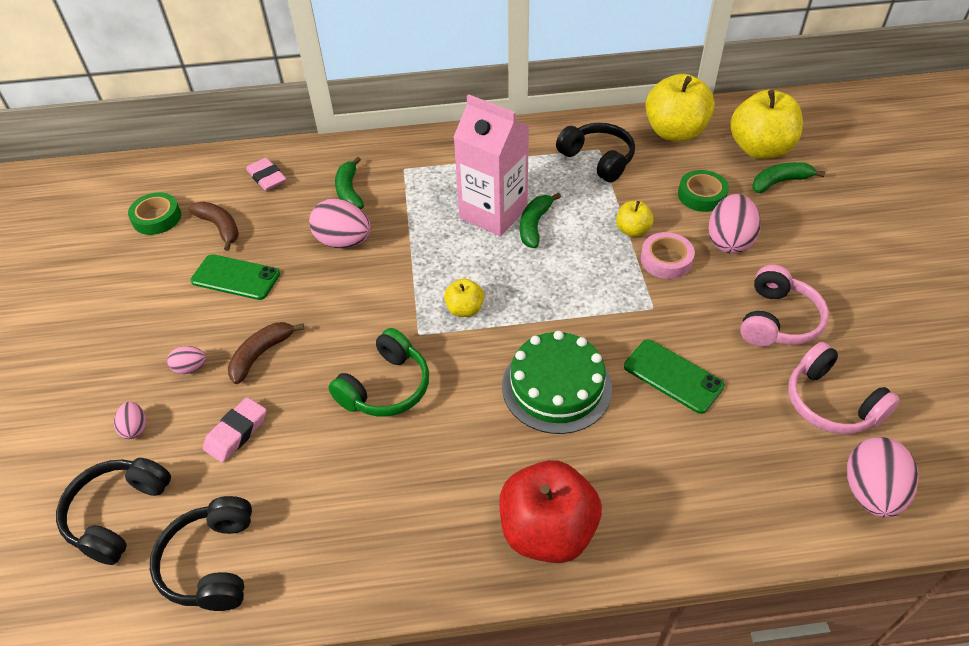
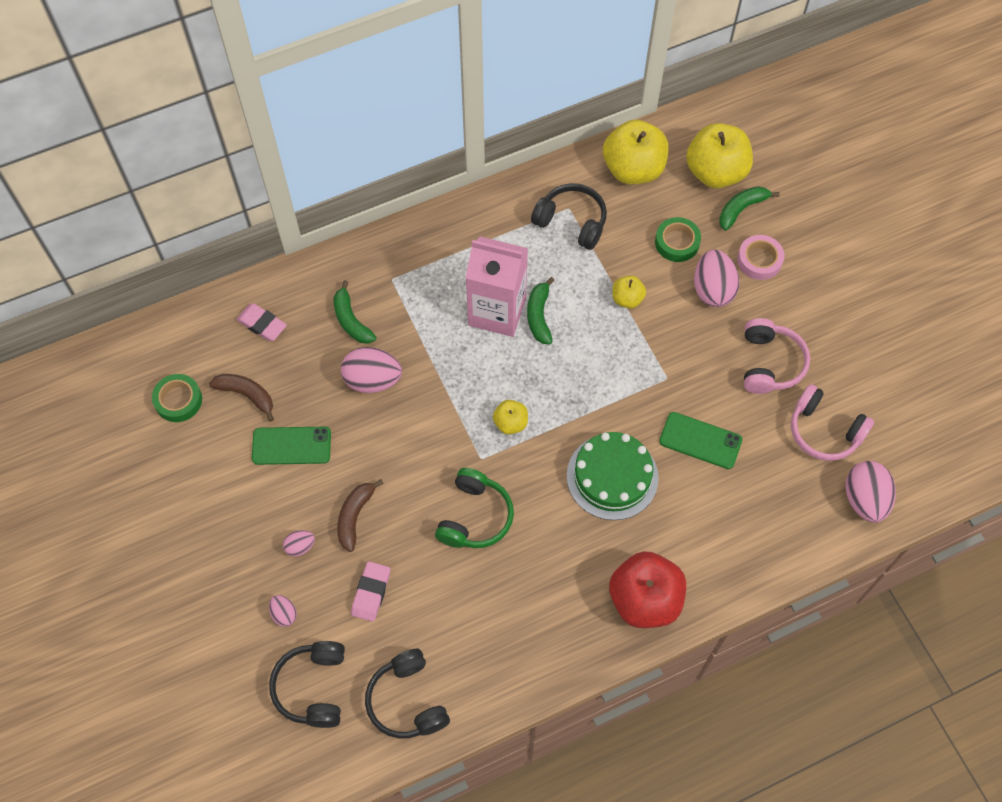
camera: 20 degrees left, 15 degrees up
(666, 260) = (664, 324): pink tape -> pink tape (759, 260)

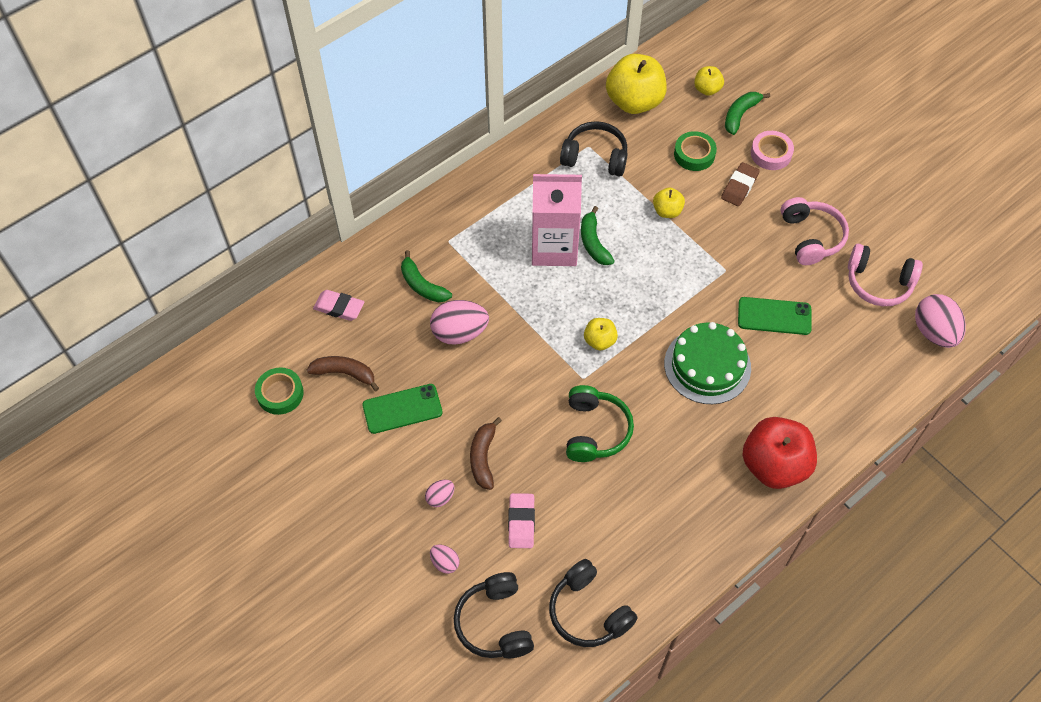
camera: 15 degrees left, 5 degrees down
(712, 289) = (739, 187): pink egg -> brown eraser
(715, 172) = (707, 89): yellow apple -> yellow apple, size x0.50

